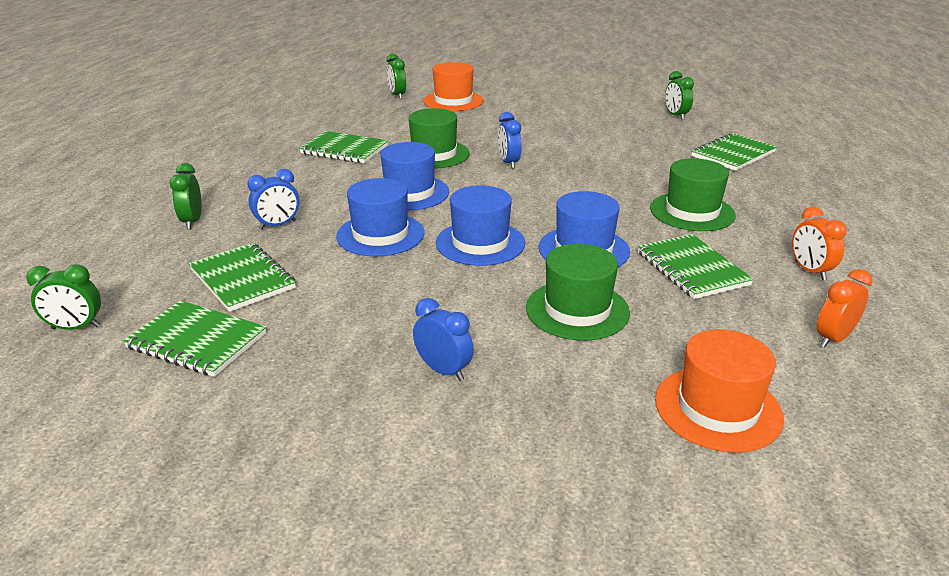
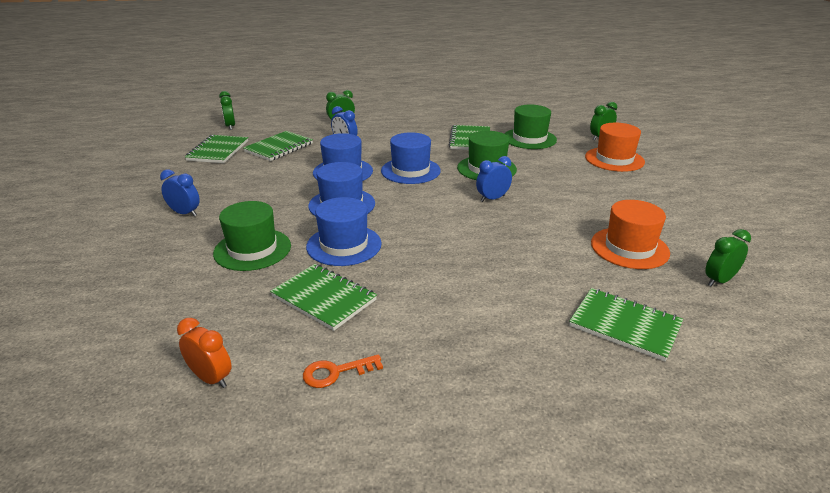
camera: 75 degrees right, 0 degrees up
(443, 370) = (185, 213): blue clock -> blue clock turned 90 degrees counterclockwise
(692, 212) = (441, 297): green hat -> green hat (529, 139)
(692, 269) = (324, 298): green notebook -> green notebook turned 75 degrees clockwise
(718, 408) = (126, 312): orange hat -> orange hat (629, 248)
(810, 271) = (336, 372): orange clock -> orange key

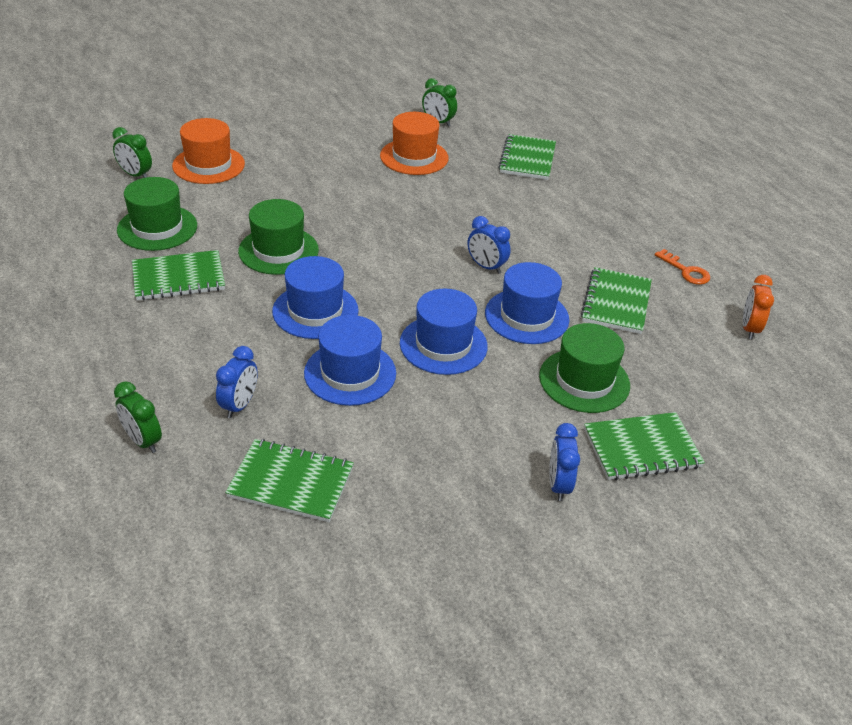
camera: 115 degrees left, 10 degrees up
(218, 151) = (340, 566): green notebook -> green notebook (641, 448)
(230, 126) = (207, 617): green clock -> none
(492, 198) = (360, 236): blue clock -> blue clock (486, 267)

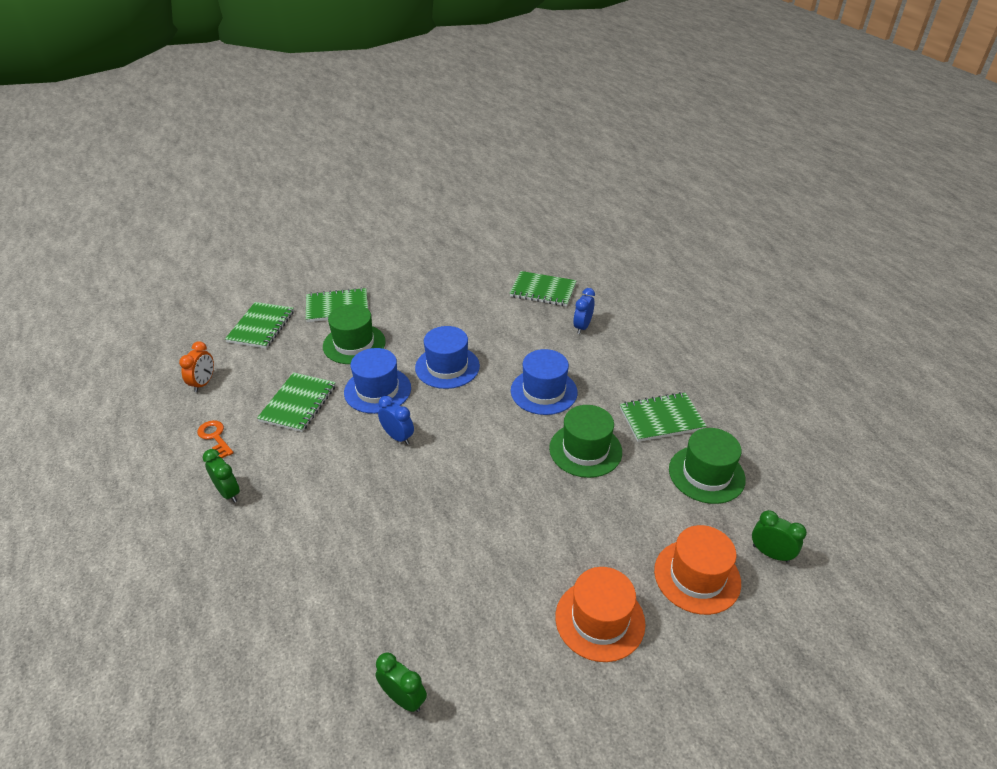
camera: 175 degrees left, 0 degrees up
(143, 441) = (632, 308): green clock -> green clock (228, 492)
(350, 373) = (514, 347): blue hat -> none
(414, 157) = (447, 606): orange hat -> orange hat (600, 620)
(527, 159) = (300, 608): green notebook -> green notebook (261, 327)
(558, 484) = (395, 290): blue clock -> none

